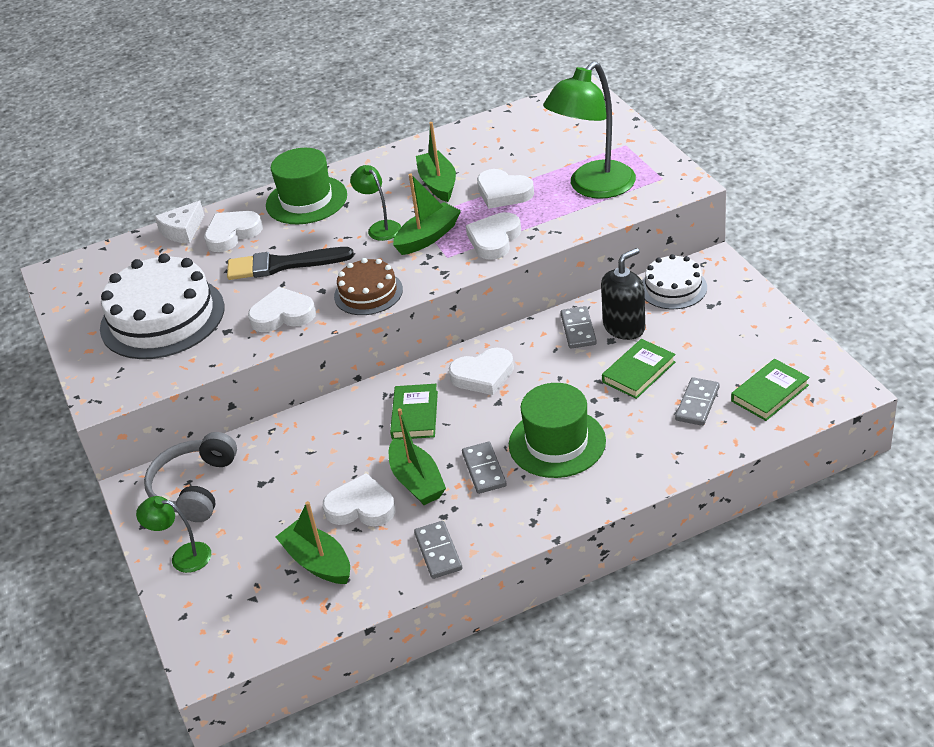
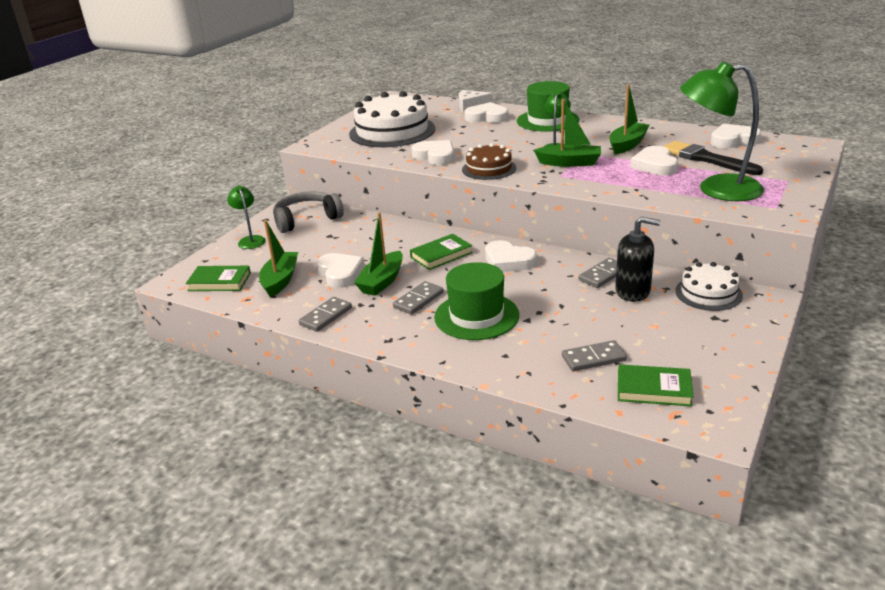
camera: 50 degrees right, 10 degrees down
(283, 265) = (480, 138): black brush -> black brush (707, 159)
(494, 239) = (601, 181): white heart -> white heart (733, 140)
(638, 372) = (593, 318): green book -> green book (219, 282)

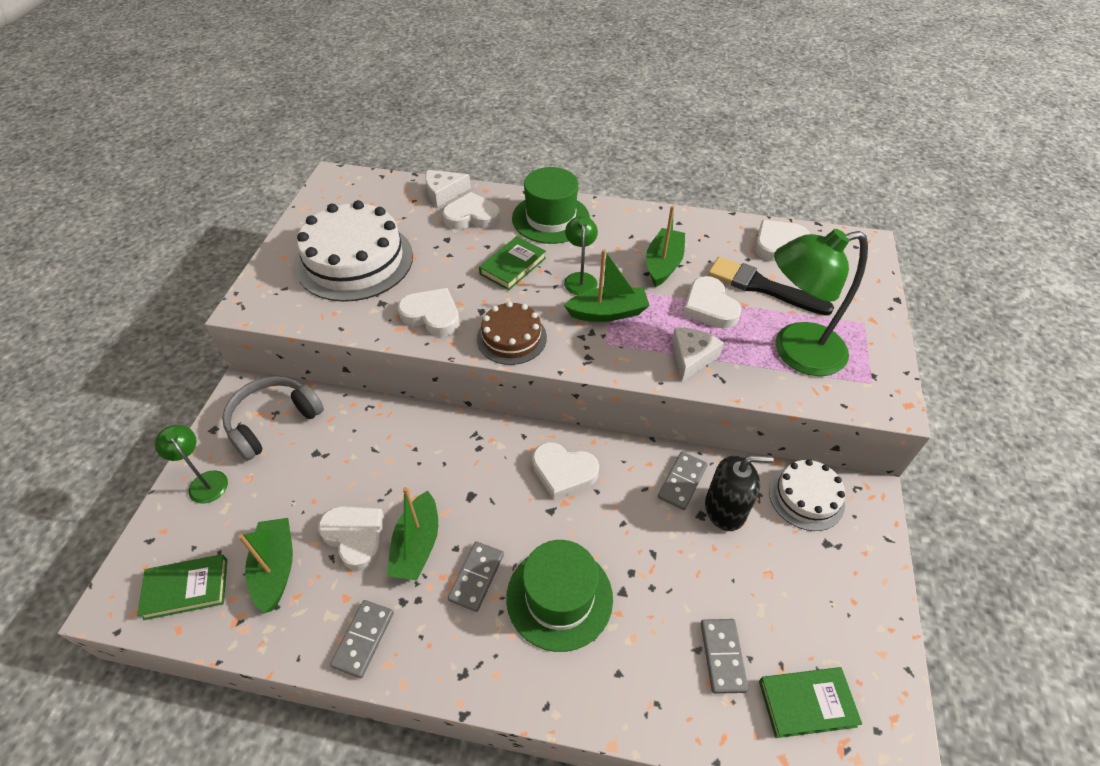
camera: 20 degrees left, 20 degrees up
(441, 255) = (477, 473): green book -> green book (513, 266)
(593, 358) = (722, 656): grey domino -> grey domino turned 60 degrees counterclockwise
(626, 186) = (692, 357): none -> white cheese

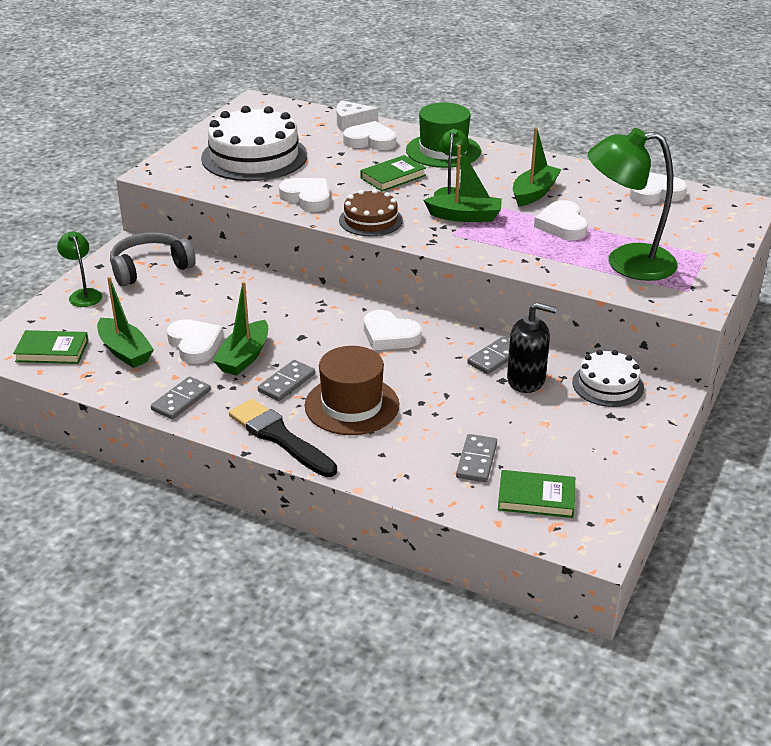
camera: 15 degrees right, 15 degrees down
(275, 568) = (125, 351): green boat -> green boat turned 135 degrees clockwise
(559, 597) = (352, 405): green hat -> brown hat
(692, 357) = (527, 253): white cheese -> none
(763, 287) = (622, 219): black brush -> black brush (280, 437)

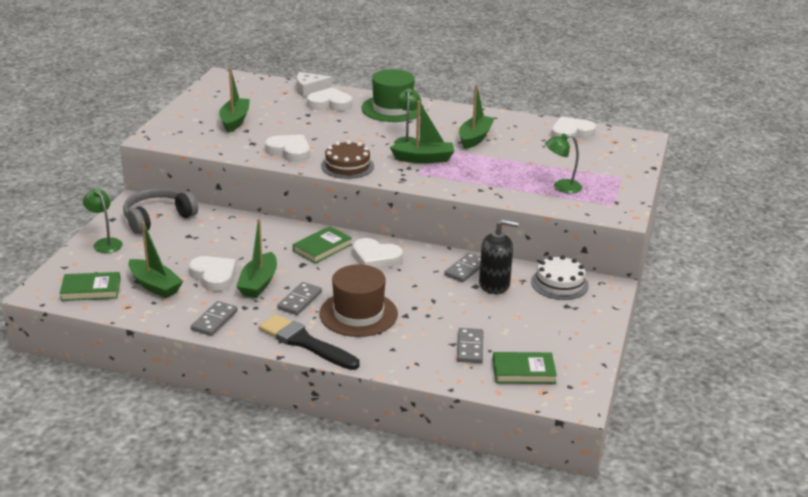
camera: 10 degrees left, 5 degrees down
(254, 156) = (235, 121): white cake -> green boat
(393, 177) = (356, 131): green book -> green book (322, 248)
(562, 225) = (503, 161): white heart -> none
(626, 263) = (561, 187): green lamp -> green lamp, size x0.51

